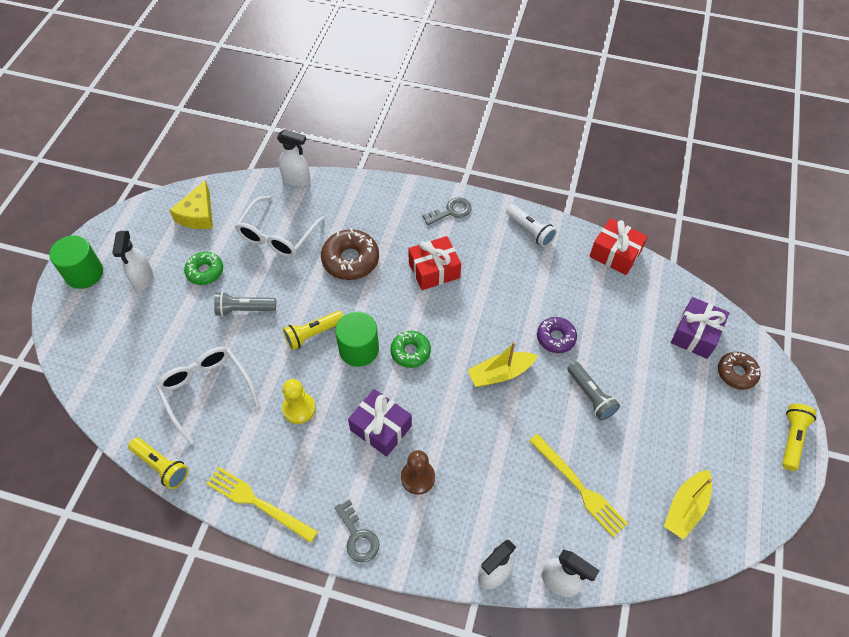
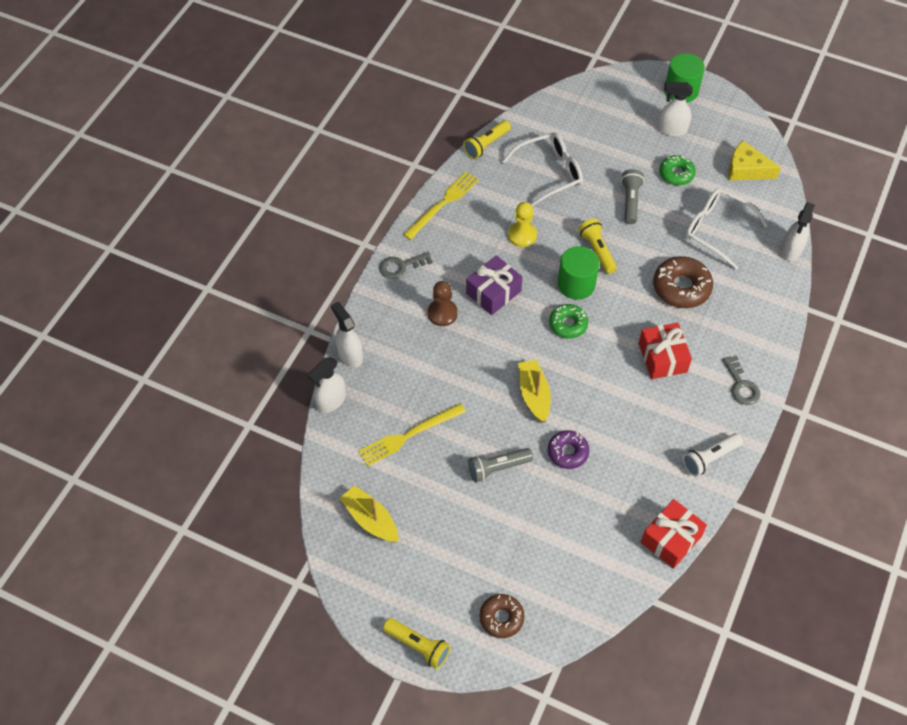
camera: 100 degrees right, 0 degrees up
(695, 334) = (554, 592): purple gift -> none

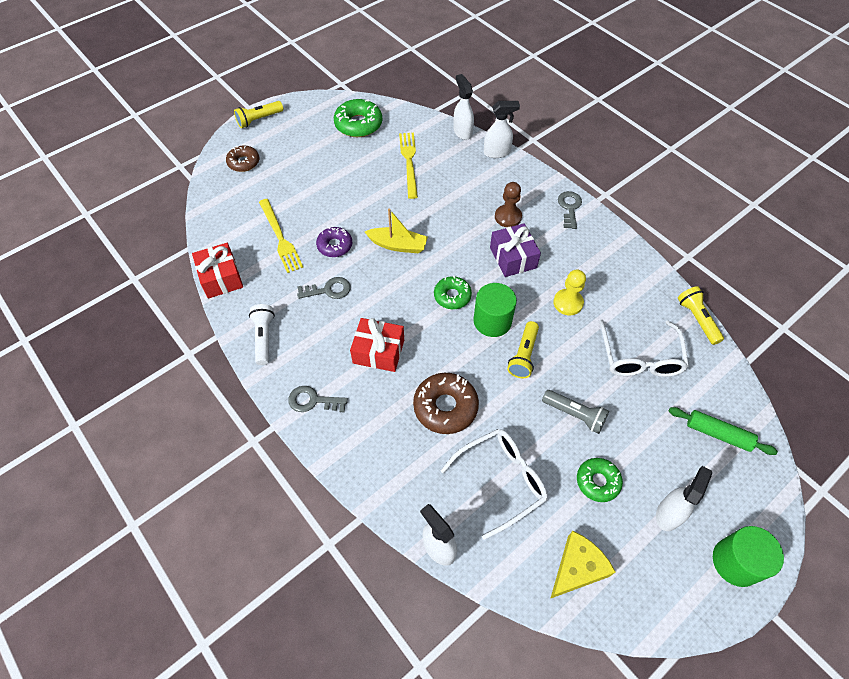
camera: 115 degrees right, 0 degrees up
(370, 519) = (358, 124): yellow boat -> green donut
(443, 204) = (630, 258): yellow fork -> yellow fork (280, 237)
(497, 468) = (350, 200): grey flashlight -> none
(589, 114) = (718, 434): none -> green rolling pin
(597, 250) = (523, 355): yellow flashlight -> yellow flashlight turned 105 degrees clockwise
(624, 430) = (328, 290): none -> grey key

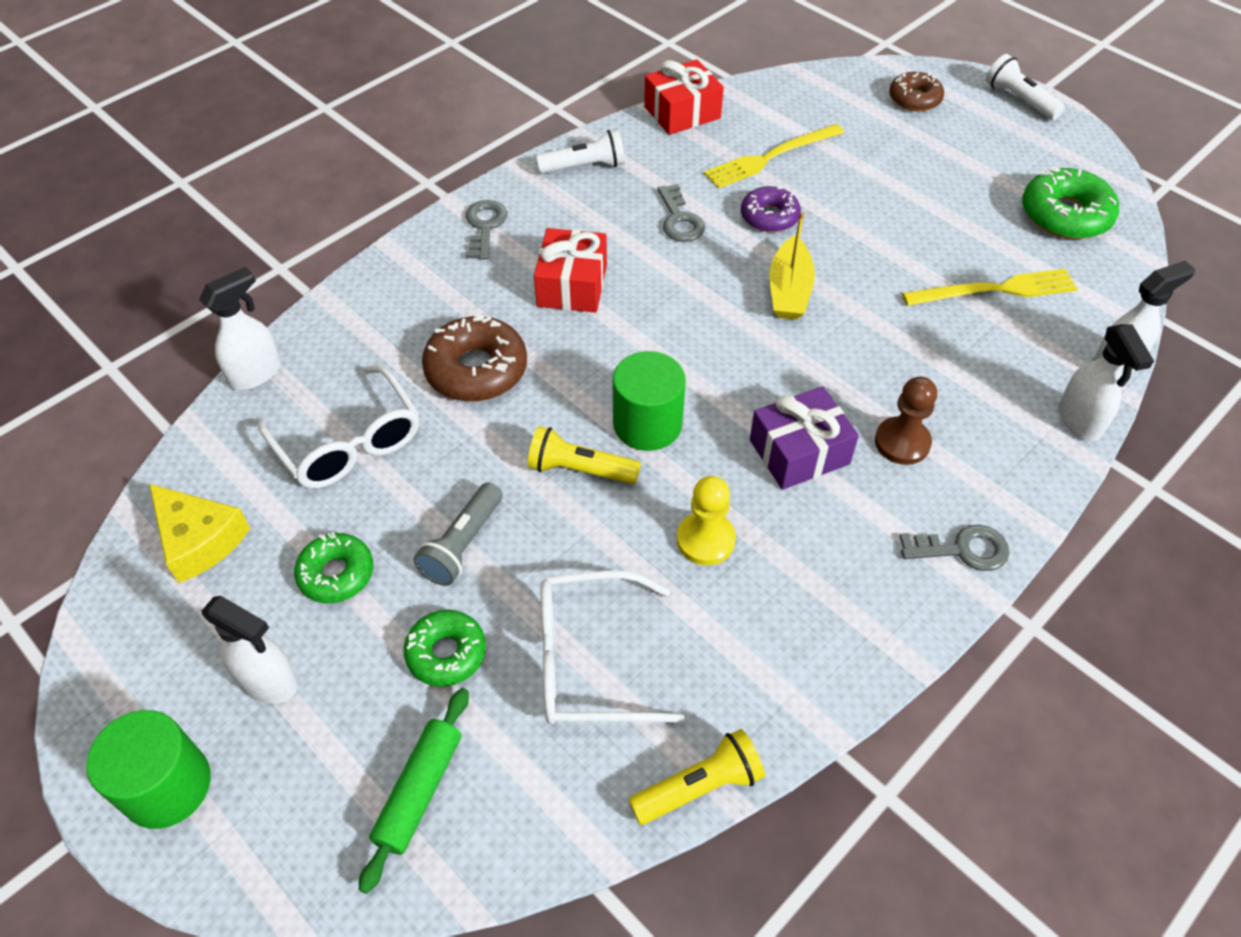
camera: 85 degrees right, 5 degrees down
(259, 119) = (1019, 100): yellow flashlight -> white flashlight
(452, 296) = (692, 367): green donut -> green donut (446, 653)

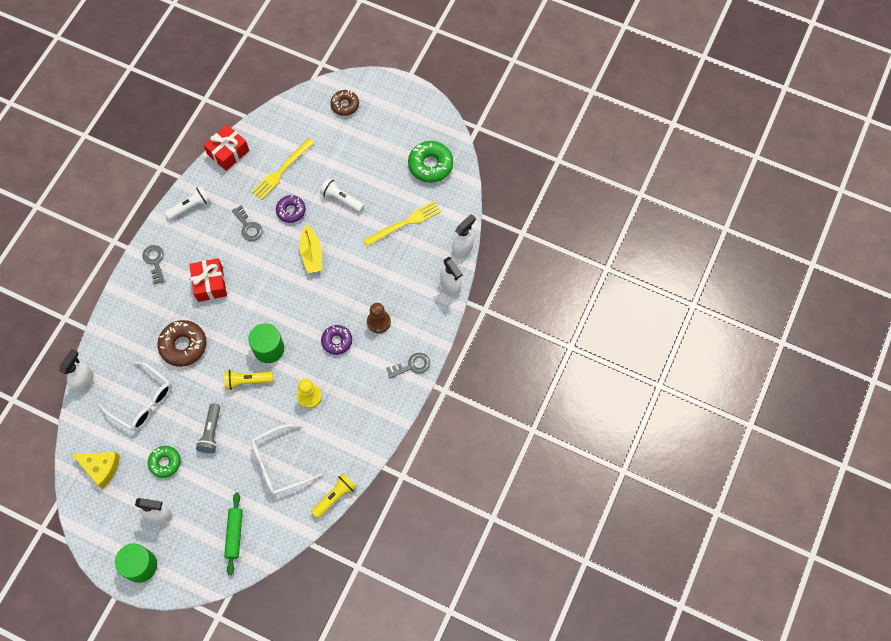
camera: 20 degrees left, 15 degrees up
(446, 653) = (223, 480): green donut -> none
(799, 452) = (337, 341): purple gift -> purple donut
(1019, 100) = (398, 89): white flashlight -> white flashlight (341, 199)

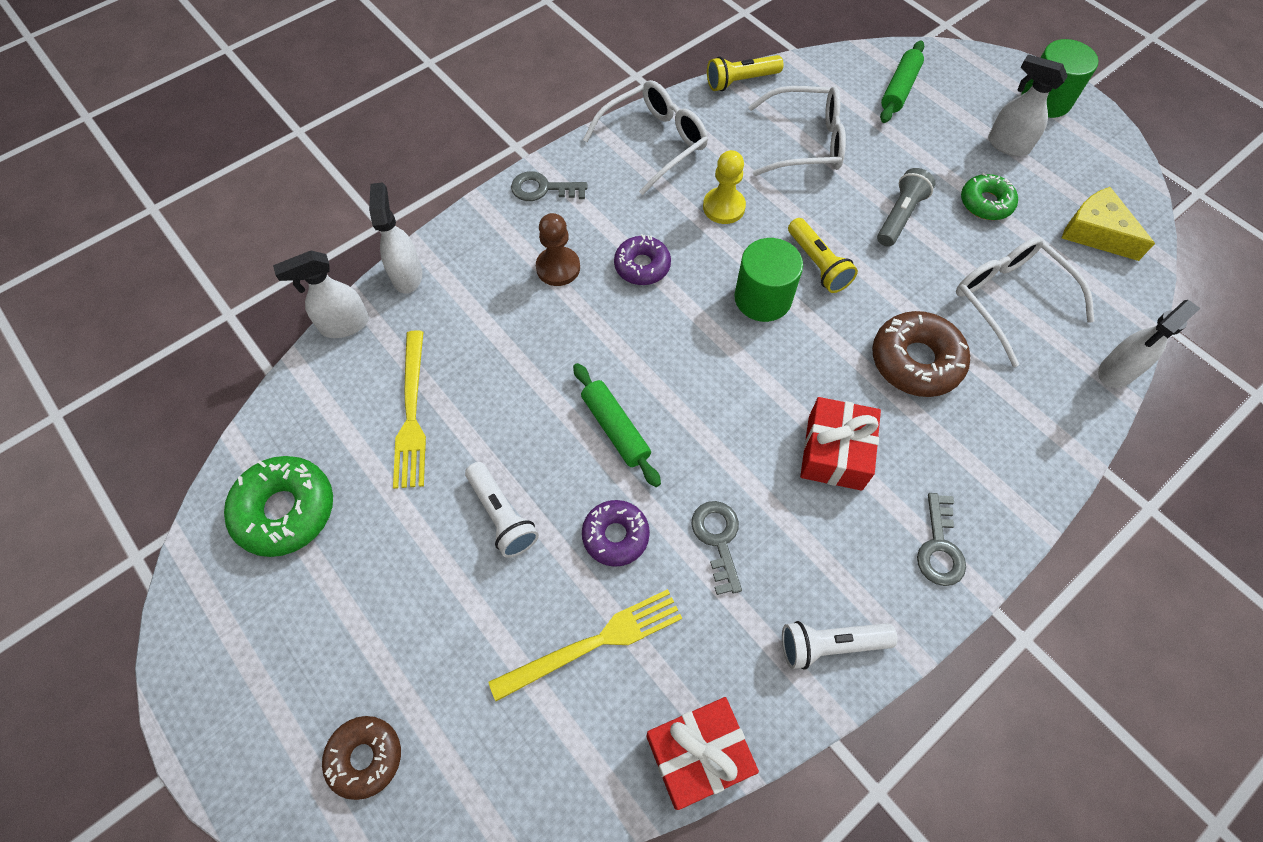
camera: 155 degrees left, 5 degrees down
(247, 381) = (817, 264): yellow flashlight -> yellow flashlight turned 45 degrees clockwise
(311, 254) = (615, 428): yellow boat -> green rolling pin
(367, 424) = (653, 143): none -> white glasses
(405, 223) = (412, 413): yellow fork -> yellow fork turned 90 degrees counterclockwise

